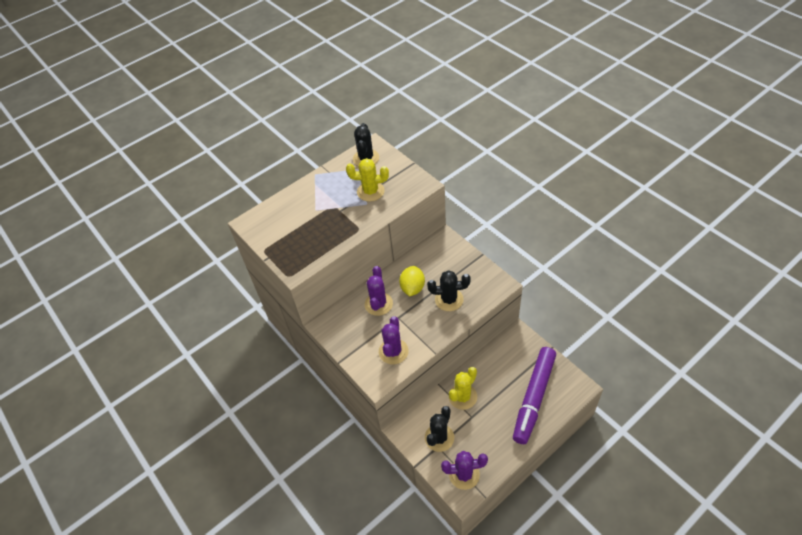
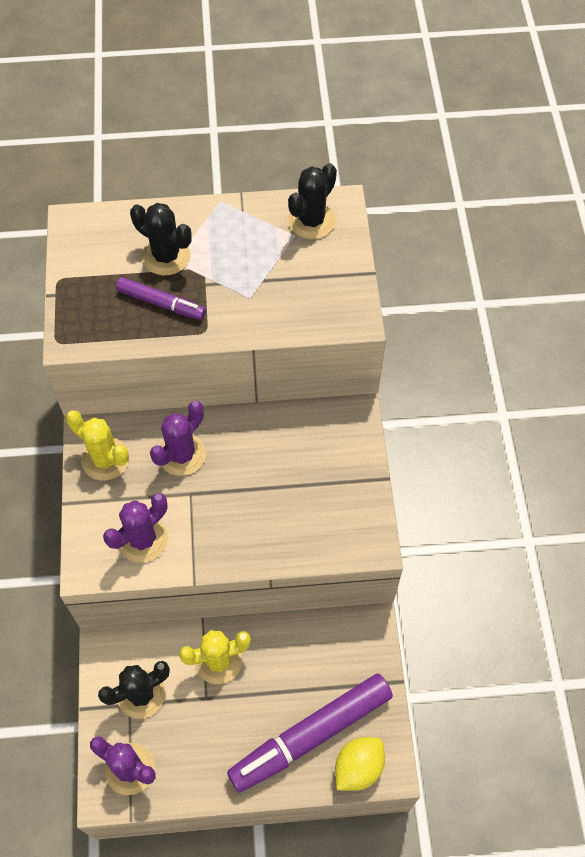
camera: 30 degrees right, 10 degrees up
(326, 230) = (161, 303): none -> purple marker
(370, 191) = (272, 281): yellow cactus -> yellow cactus (105, 459)
(412, 288) = (246, 462): yellow lemon -> yellow lemon (358, 767)
(449, 299) = (280, 516): black cactus -> black cactus (166, 256)

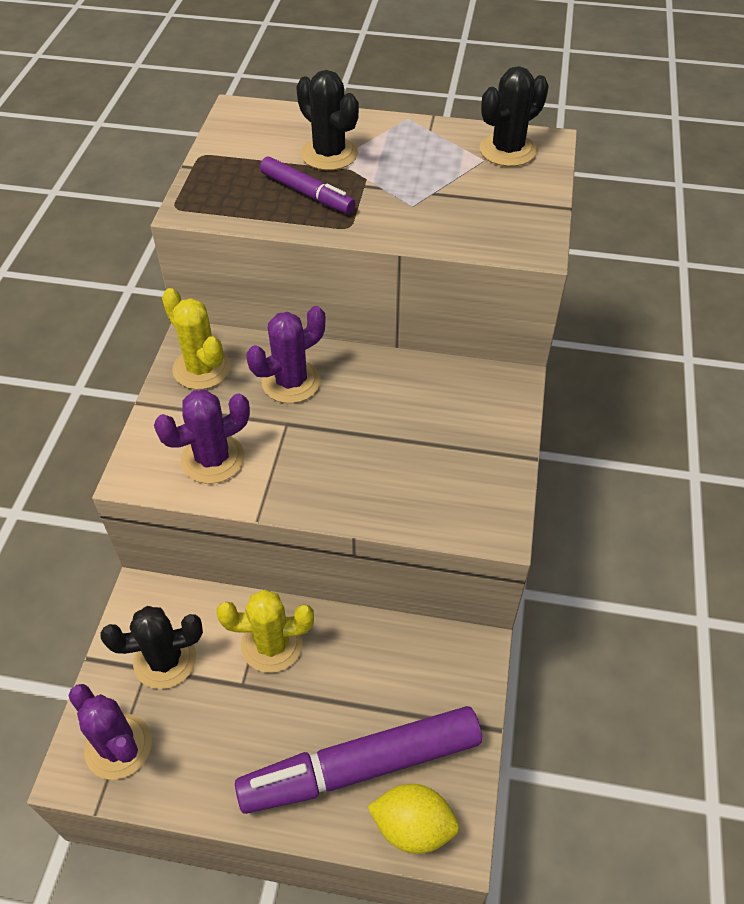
camera: 15 degrees right, 10 degrees down
(358, 767) = (413, 826): yellow lemon -> yellow lemon turned 45 degrees clockwise

